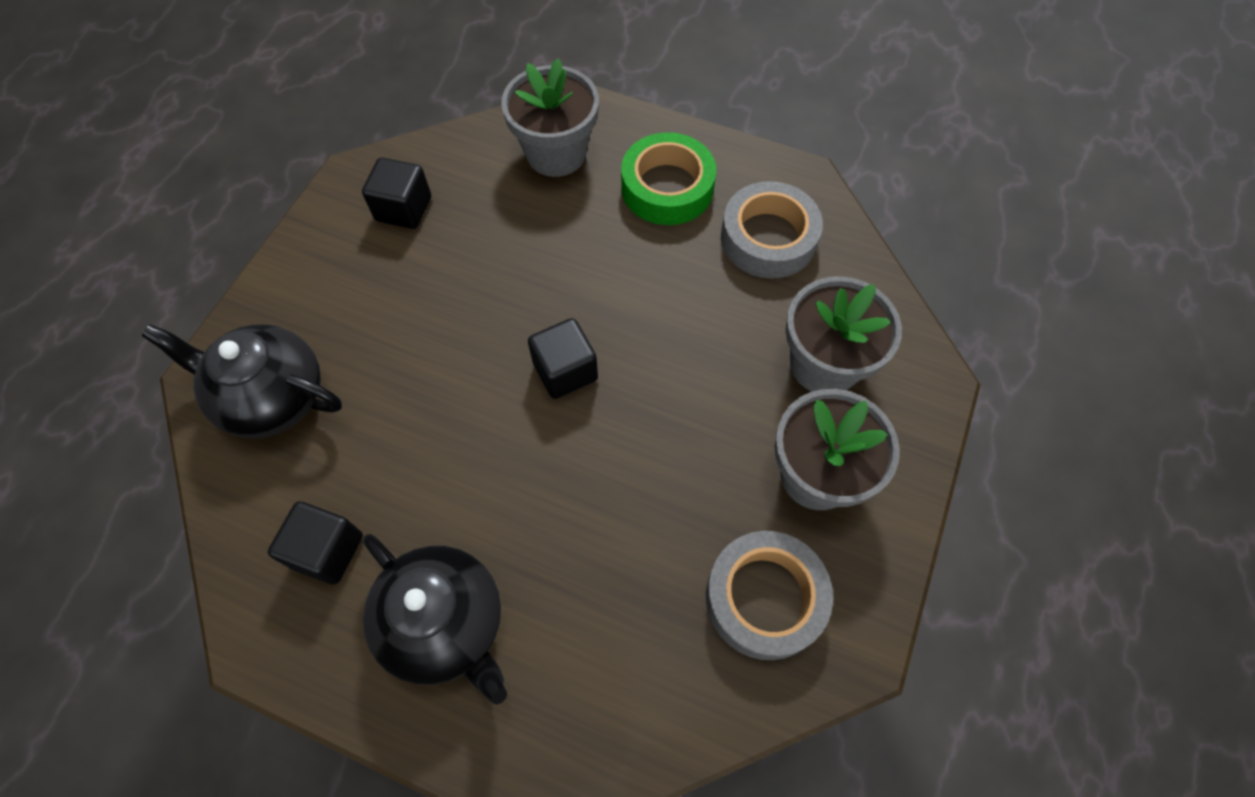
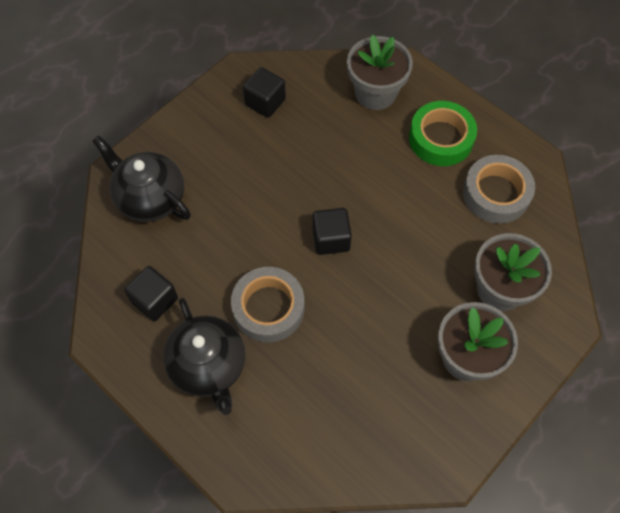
camera: 20 degrees right, 0 degrees up
(764, 598) = (403, 419): grey tape -> grey tape (268, 308)

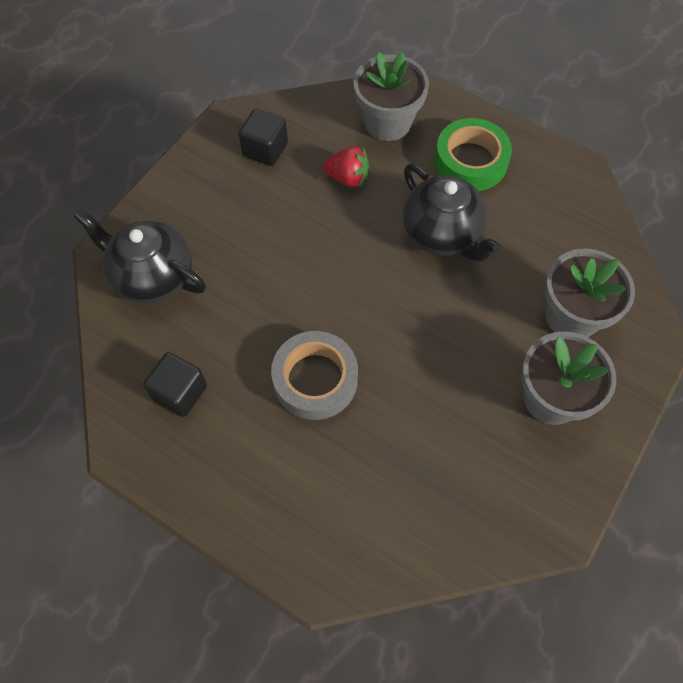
camera: 10 degrees left, 0 degrees up
(209, 366) = (259, 458): black teapot -> black teapot (442, 234)
(331, 138) = (348, 178): none -> red strawberry
(331, 239) = (371, 290): black cube -> none
(496, 194) = (544, 212): grey tape -> none

